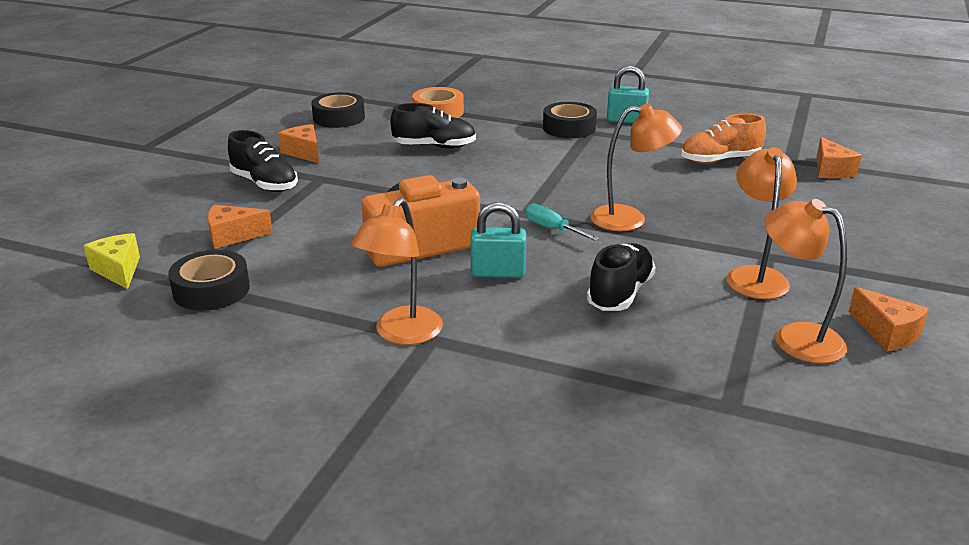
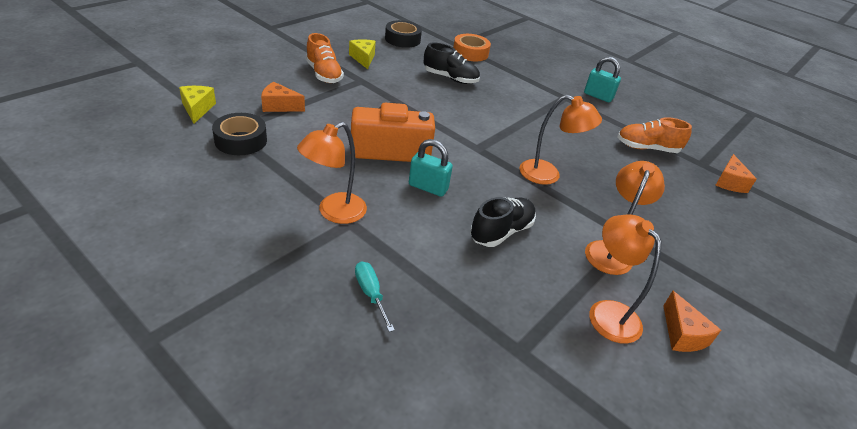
camera: 15 degrees right, 10 degrees up
(264, 184) = (324, 74): black shoe -> orange shoe
(304, 152) = (363, 58): orange cheese -> yellow cheese
(552, 229) = (488, 166): turquoise screwdriver -> turquoise screwdriver (371, 294)
(569, 128) = (552, 90): black tape -> none

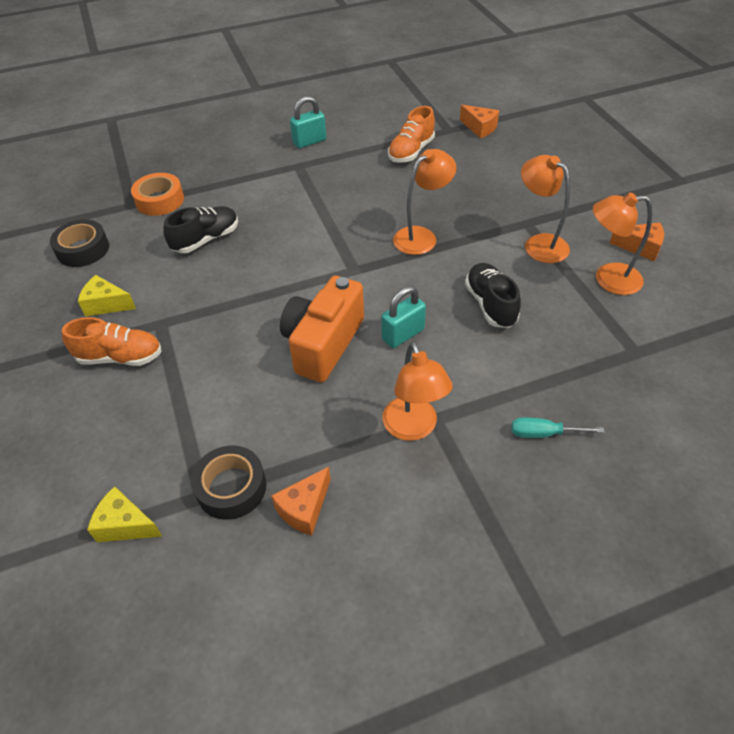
camera: 55 degrees left, 10 degrees up
(279, 106) = (172, 426): orange cheese -> orange cheese (304, 509)

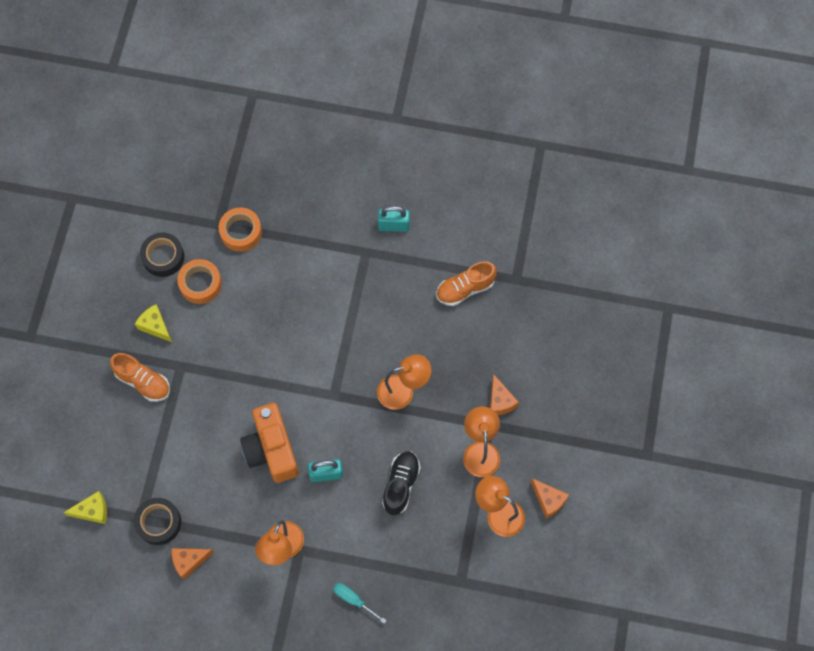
camera: 30 degrees right, 20 degrees up
(125, 525) = (92, 511): yellow cheese -> yellow cheese turned 120 degrees clockwise
(140, 251) = (200, 284): none -> orange tape
(206, 240) = (251, 299): black shoe -> none
(323, 344) = (271, 449): orange camera -> orange camera turned 75 degrees counterclockwise
(480, 128) = (543, 293): orange cheese -> orange cheese (500, 401)

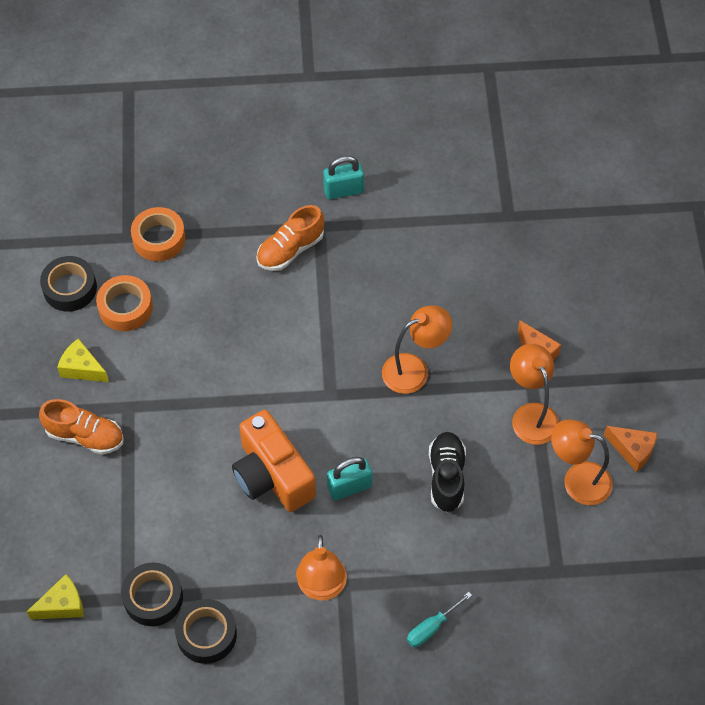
camera: 15 degrees left, 10 degrees down
(189, 561) = (206, 634): orange cheese -> black tape
(354, 600) = (432, 627): turquoise screwdriver -> turquoise screwdriver turned 60 degrees counterclockwise
(465, 289) = (451, 240): orange shoe -> orange shoe (290, 250)

